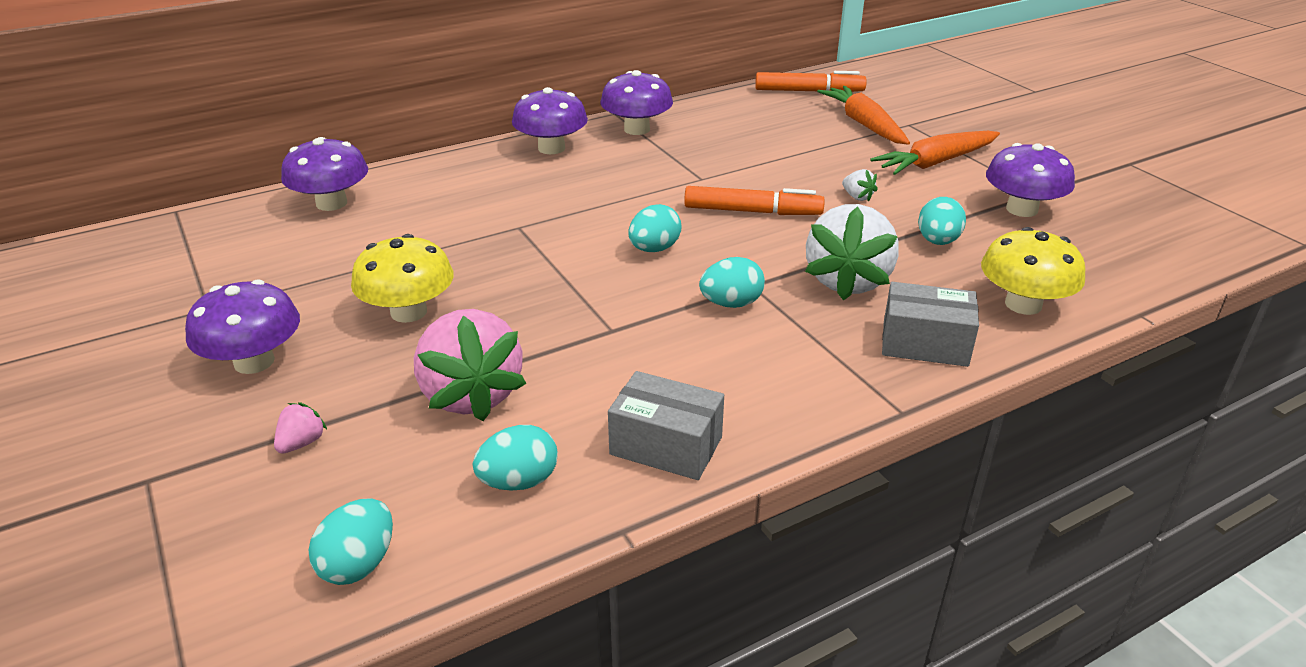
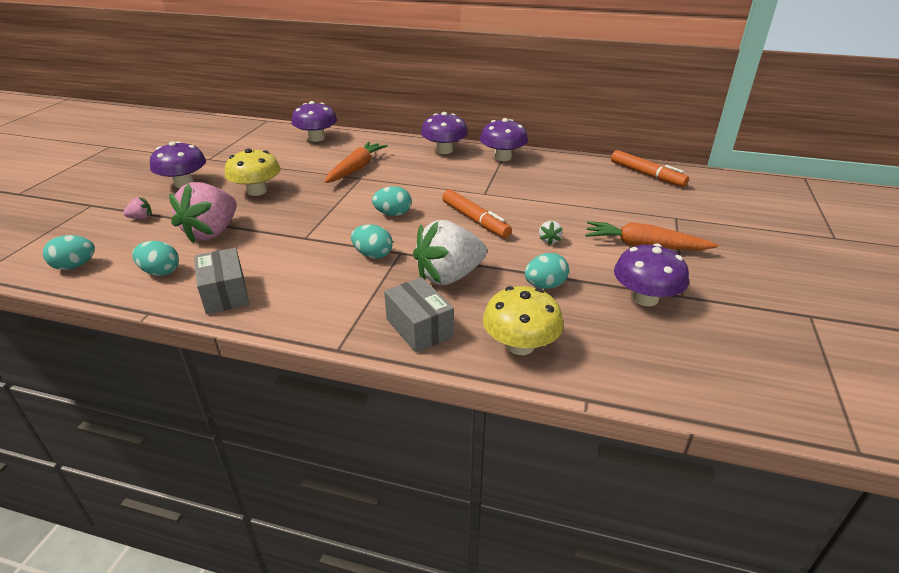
camera: 45 degrees right, 0 degrees up
(864, 124) = (643, 205): orange carrot -> orange carrot (356, 169)

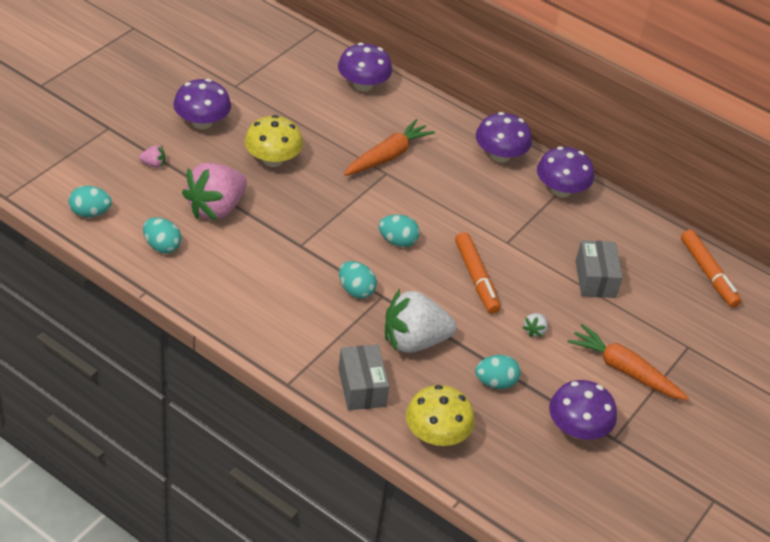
camera: 15 degrees right, 10 degrees up
(225, 294) = (212, 292): grey box -> grey box (595, 279)

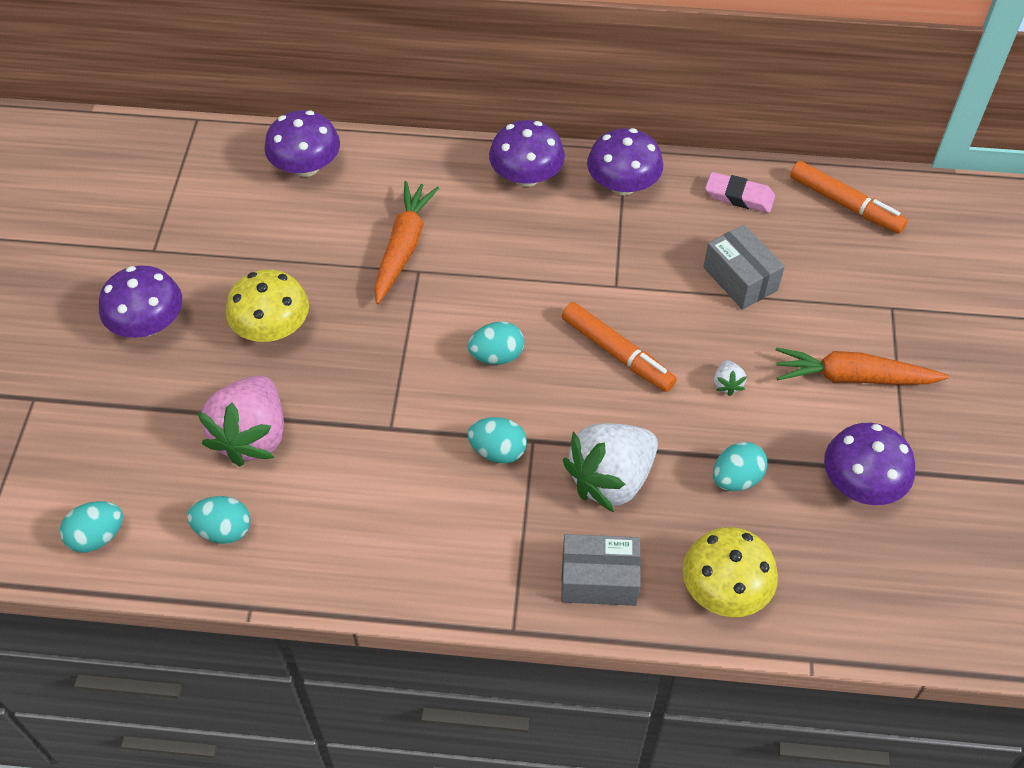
camera: 25 degrees left, 10 degrees up
(153, 164) = (129, 418): pink strawberry -> none
(361, 387) = (599, 580): grey box -> grey box turned 45 degrees counterclockwise
(636, 234) = (739, 196): none -> pink eraser

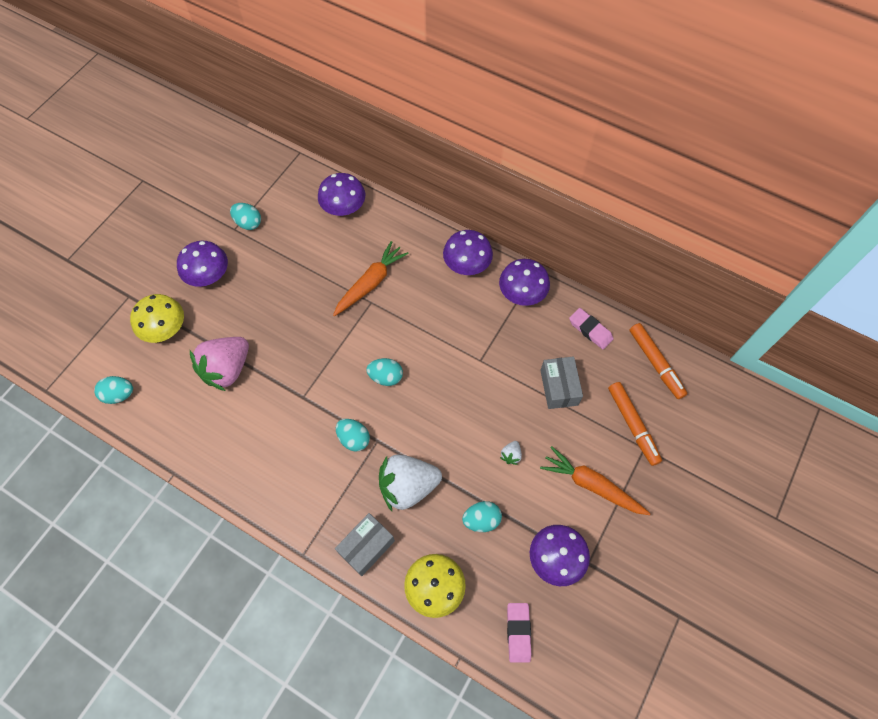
camera: 25 degrees right, 10 degrees up
(224, 530) = (183, 420): turquoise egg -> turquoise egg (248, 223)
(272, 328) = (272, 305): yellow mushroom -> yellow mushroom (165, 328)
(599, 580) = (366, 547): grey box -> grey box turned 75 degrees counterclockwise
(617, 353) = (456, 405): orange marker -> orange marker (632, 425)
(868, 594) = (518, 632): none -> pink eraser

